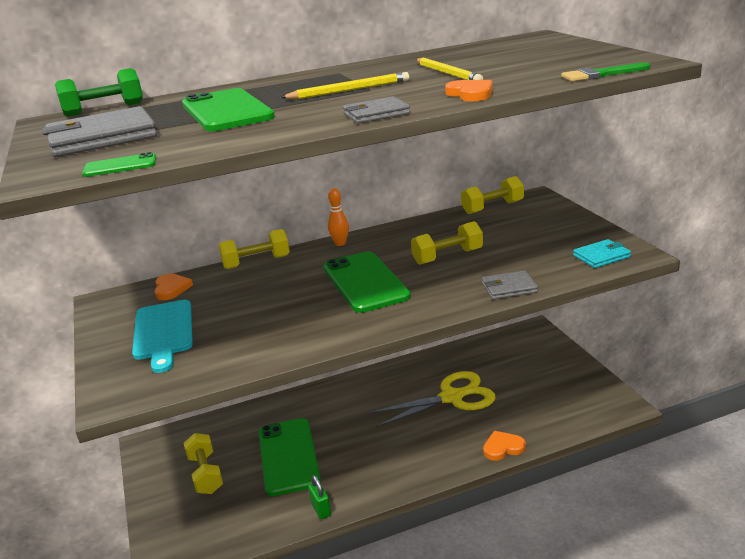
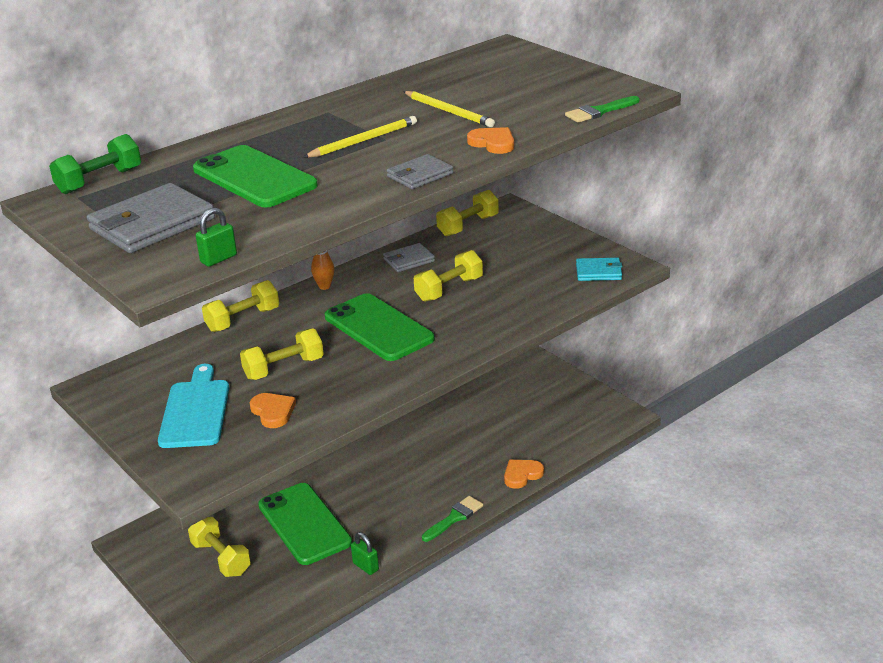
camera: 20 degrees left, 5 degrees up
(120, 166) = (219, 259): green phone -> green padlock
(163, 332) = (195, 411): turquoise cutting board -> turquoise cutting board turned 150 degrees counterclockwise
(171, 289) = (165, 363): orange heart -> orange heart (273, 412)
(261, 306) = (284, 368): none -> yellow dumbbell
(422, 478) = (454, 518): none -> green brush
(452, 397) = (452, 434): yellow scissors -> none
(509, 288) = (525, 316): grey wallet -> grey wallet (408, 260)
(601, 256) = (599, 272): turquoise wallet -> turquoise wallet turned 45 degrees clockwise

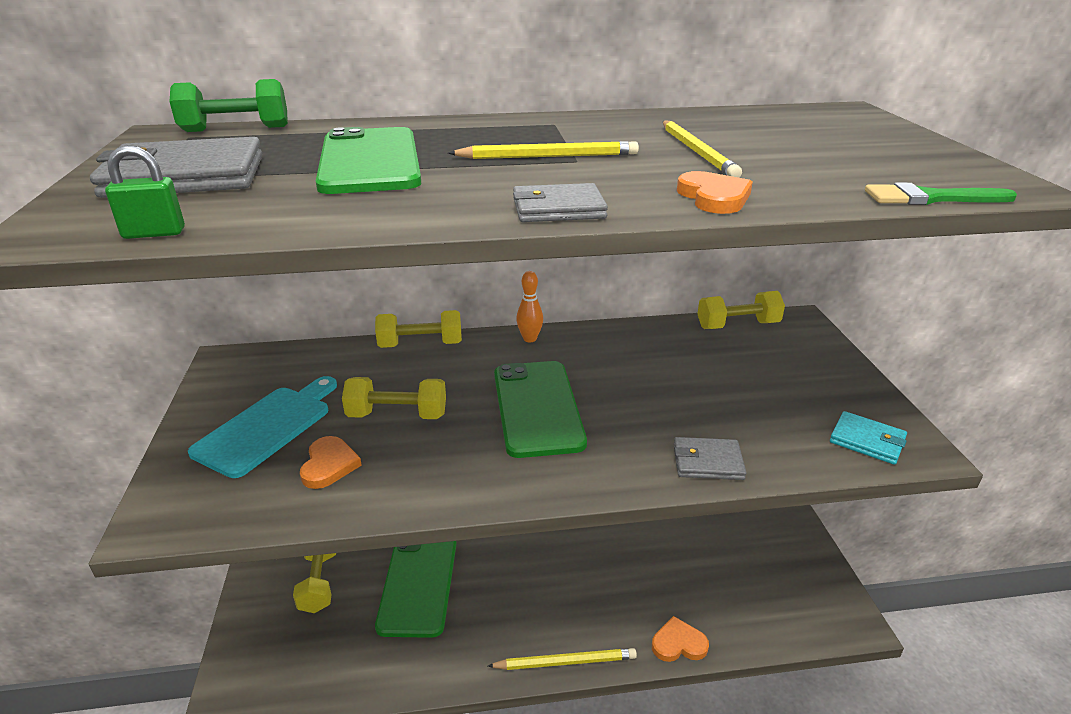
camera: 30 degrees right, 0 degrees up
(365, 566) = (430, 674): green padlock -> none
(408, 260) = (640, 341): grey wallet -> grey wallet (707, 462)
(449, 289) = (656, 391): yellow dumbbell -> none
(454, 518) = (565, 662): green brush -> yellow pencil

